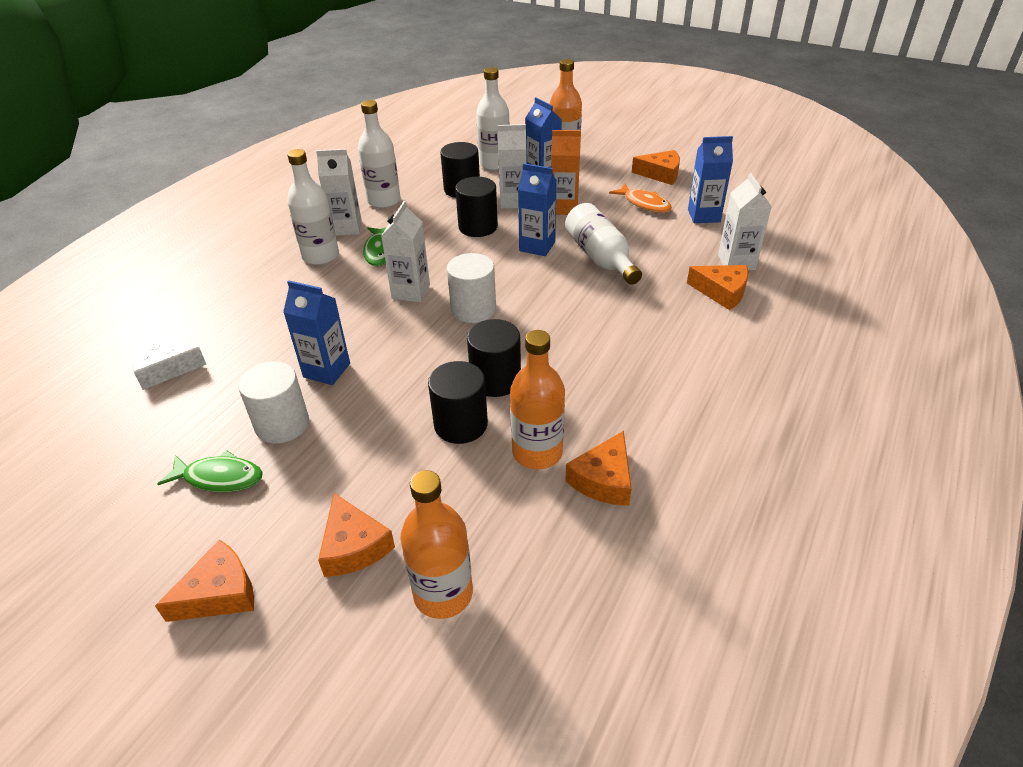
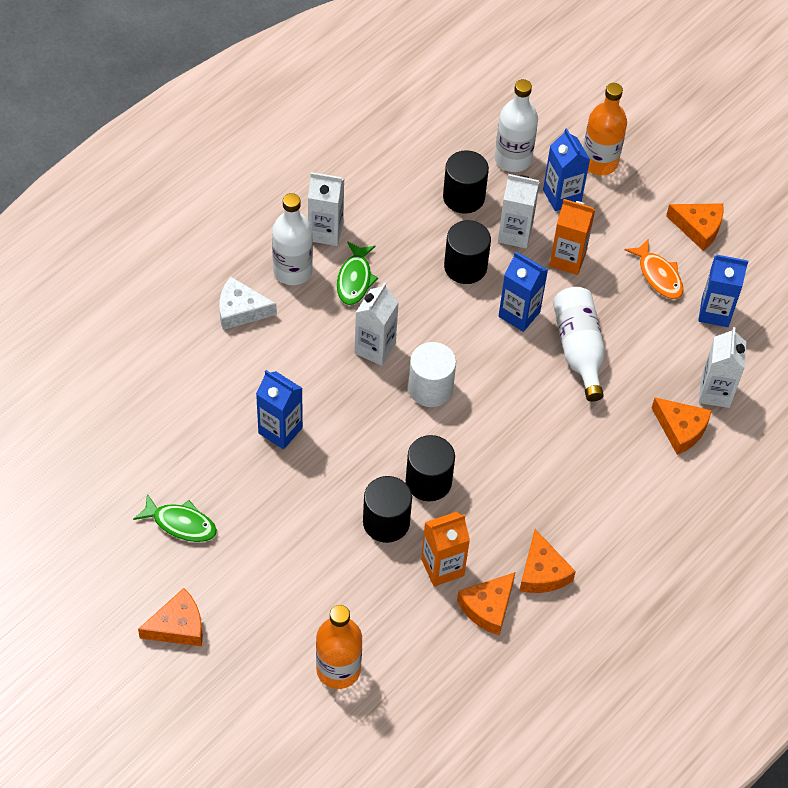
camera: 10 degrees right, 15 degrees up
(165, 368) = (136, 390): white cheese -> white cheese (241, 310)
(282, 424) = (235, 482): white cylinder -> none
(353, 546) = (279, 614): orange cheese -> orange cheese (542, 572)
(384, 201) = (373, 195): white bottle -> none
(537, 452) = (442, 567): orange bottle -> orange carton

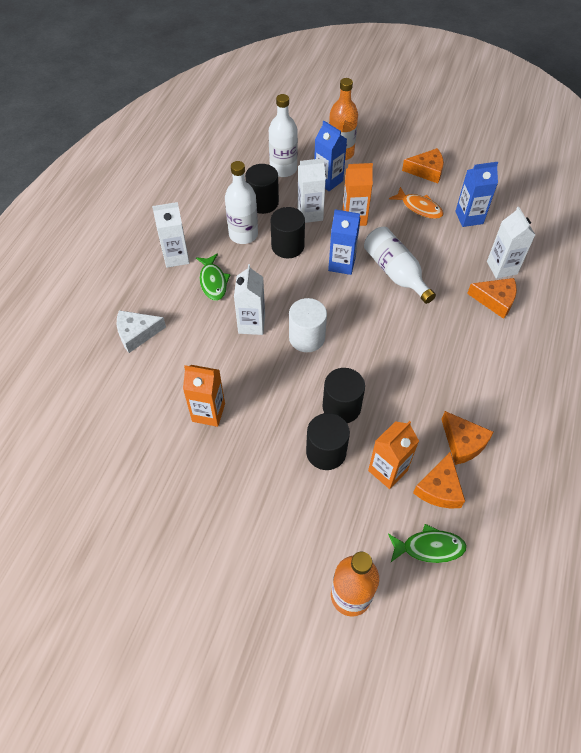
camera: 20 degrees left, 0 degrees up
(178, 626) = (196, 618): orange cheese -> none
(181, 524) = (160, 522): green fish -> green fish (429, 547)
(280, 430) = (208, 412): blue carton -> orange carton
(292, 271) = (164, 292): white bottle -> white bottle (243, 234)

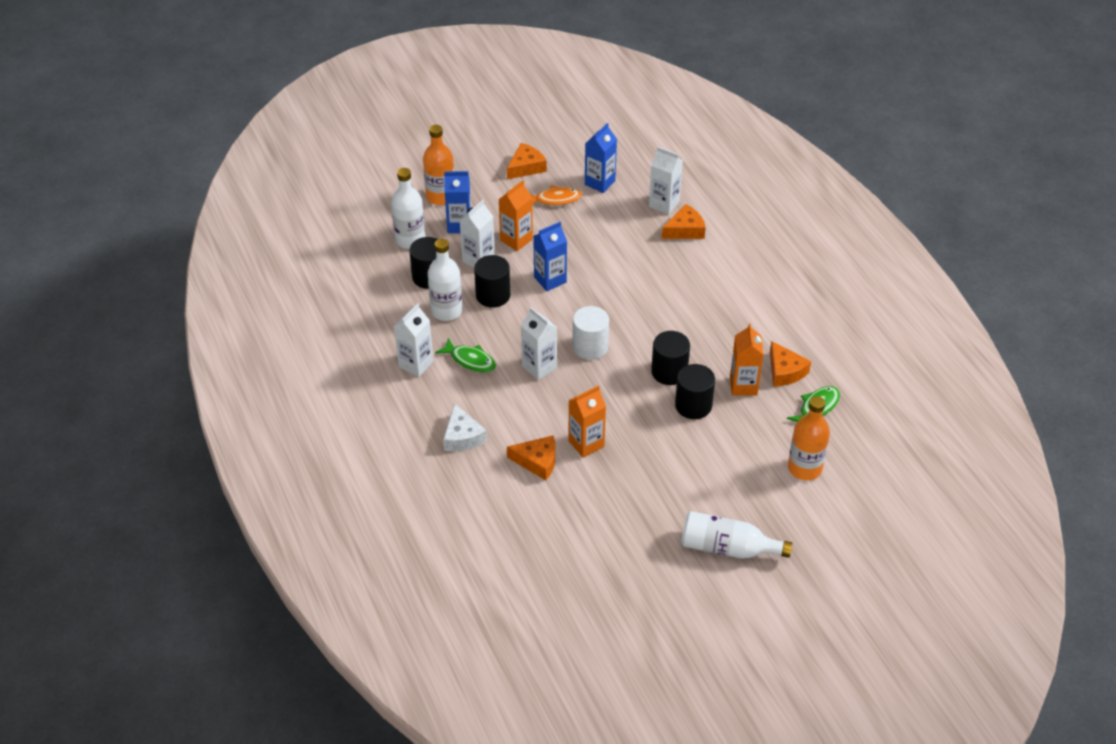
camera: 45 degrees left, 10 degrees down
(137, 333) = (462, 436): white cheese -> white cheese turned 45 degrees counterclockwise
(395, 272) = (595, 258): white bottle -> white bottle (727, 548)
(463, 442) = (768, 334): orange cheese -> orange cheese (537, 461)

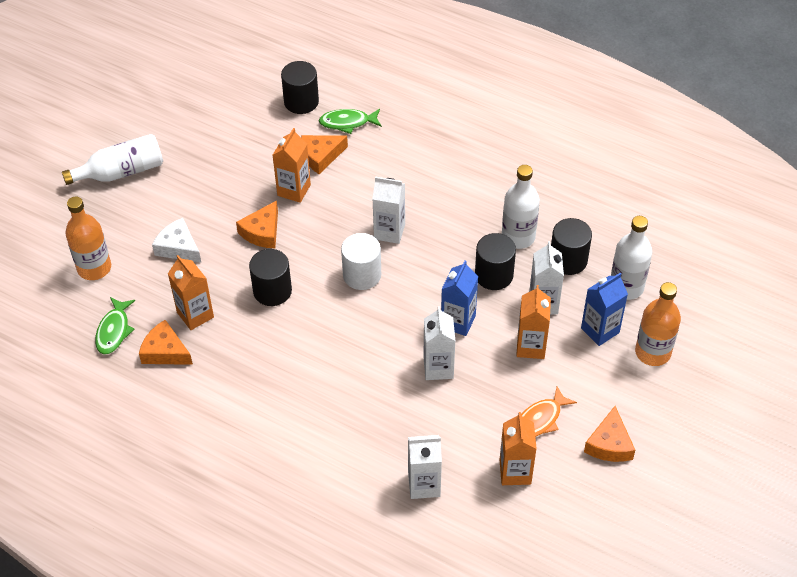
camera: 145 degrees right, 5 degrees up
(416, 364) = (493, 177): white carton -> white carton (438, 368)
(462, 436) = (397, 143): white cheese -> white cheese (178, 247)
(470, 360) = (452, 205): green fish -> green fish (347, 123)
(600, 183) = (515, 472): blue carton -> orange carton
(685, 230) = (375, 463): orange cheese -> orange cheese (262, 232)
(693, 405) = (228, 271): black cylinder -> black cylinder (301, 101)

